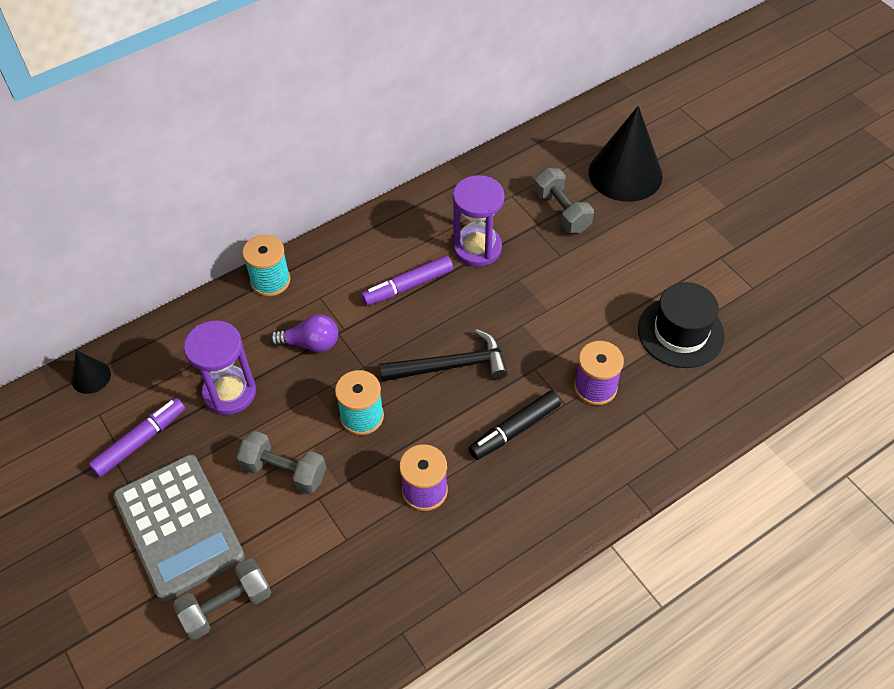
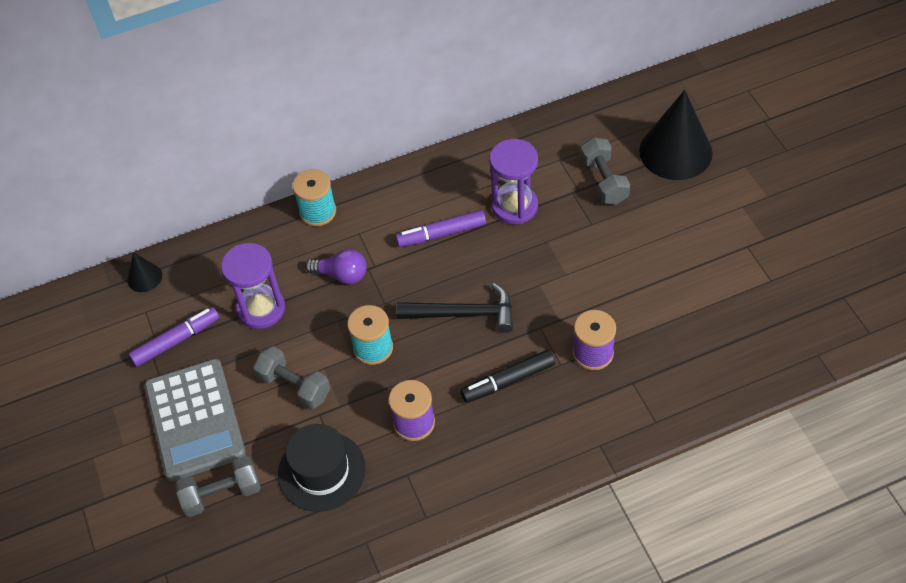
camera: 15 degrees right, 0 degrees up
(680, 332) = (688, 313): black hat -> black hat (321, 471)

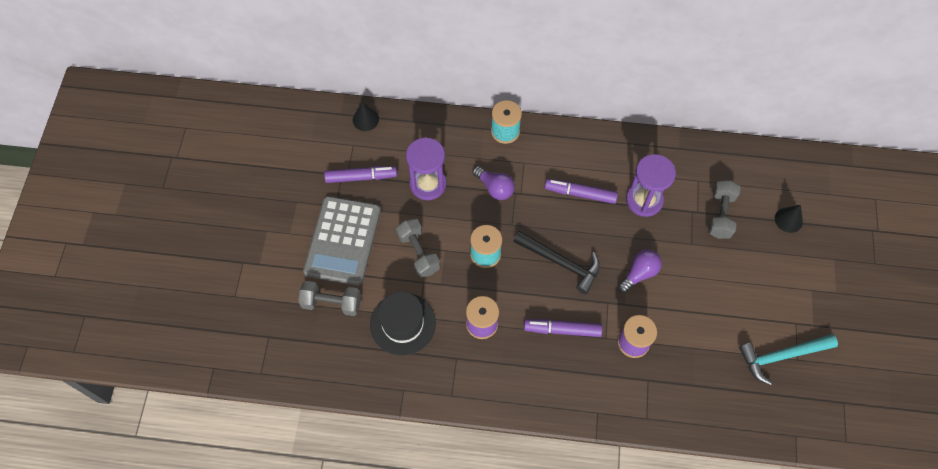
camera: 25 degrees right, 10 degrees up
(508, 381) = (562, 330): black marker -> purple marker
(555, 281) = (639, 273): none -> purple light bulb
(675, 151) = (788, 220): black cone -> black cone, size x0.47
(753, 285) = (781, 356): none -> turquoise hammer

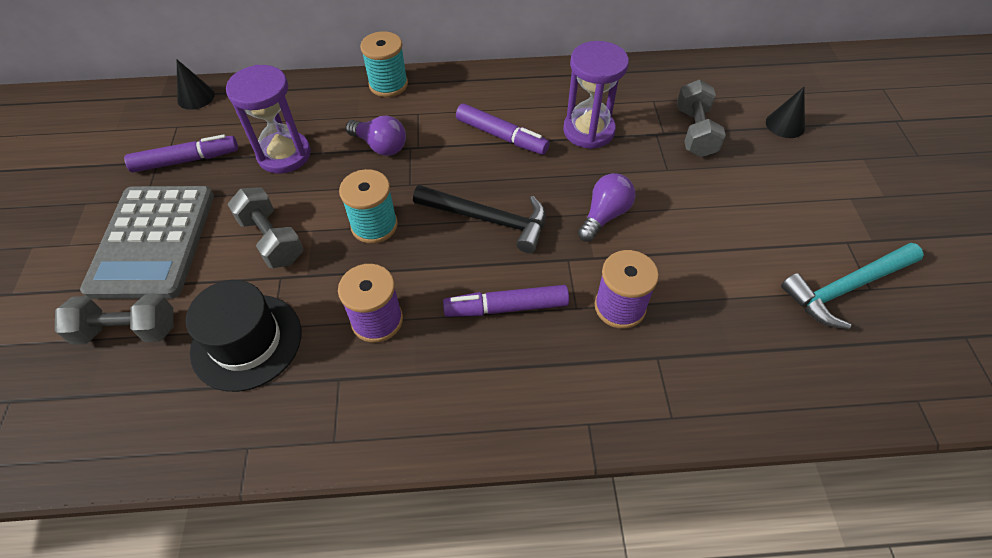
camera: 10 degrees left, 10 degrees down
(580, 194) = (501, 136): purple marker -> purple marker turned 150 degrees counterclockwise

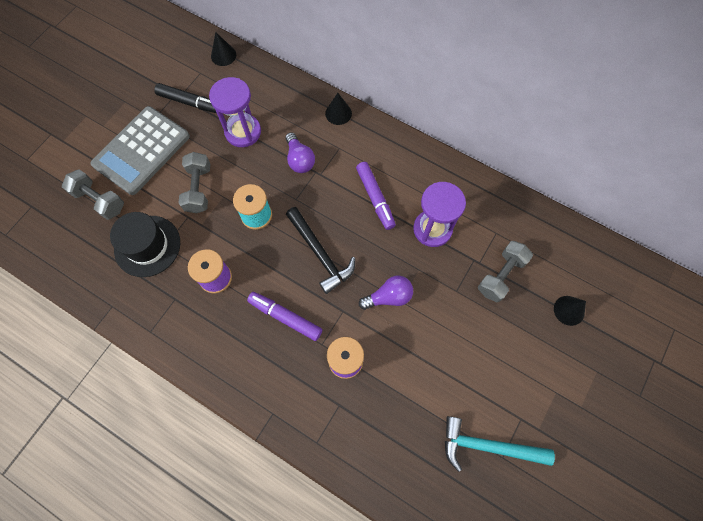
camera: 35 degrees right, 15 degrees up
(186, 160) = (190, 102): purple marker -> black marker
(388, 84) = (338, 113): turquoise spool -> black cone

